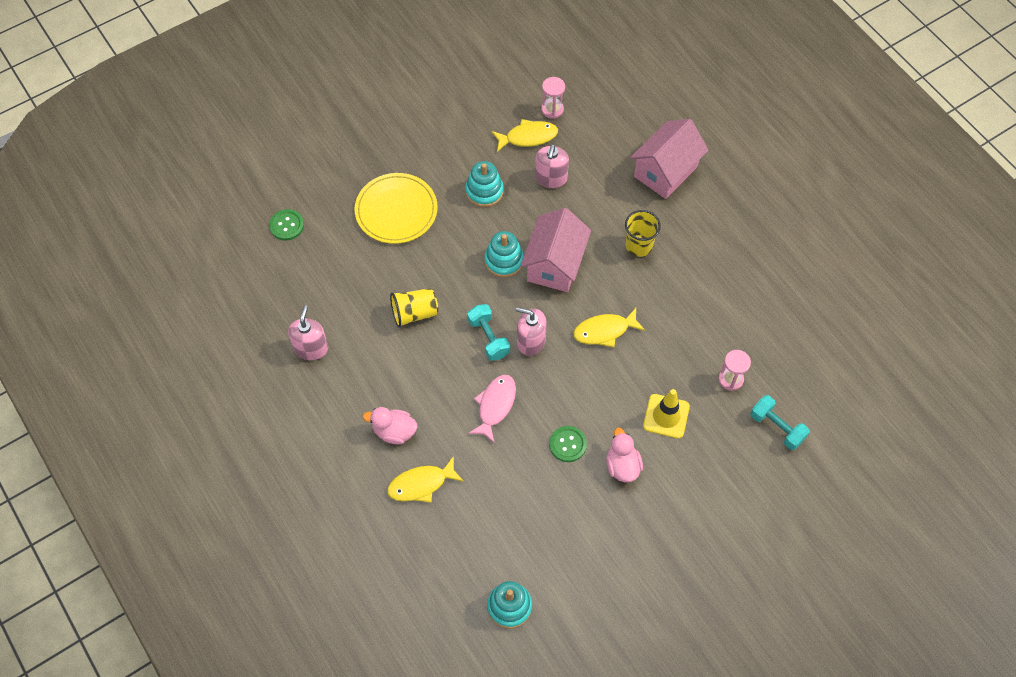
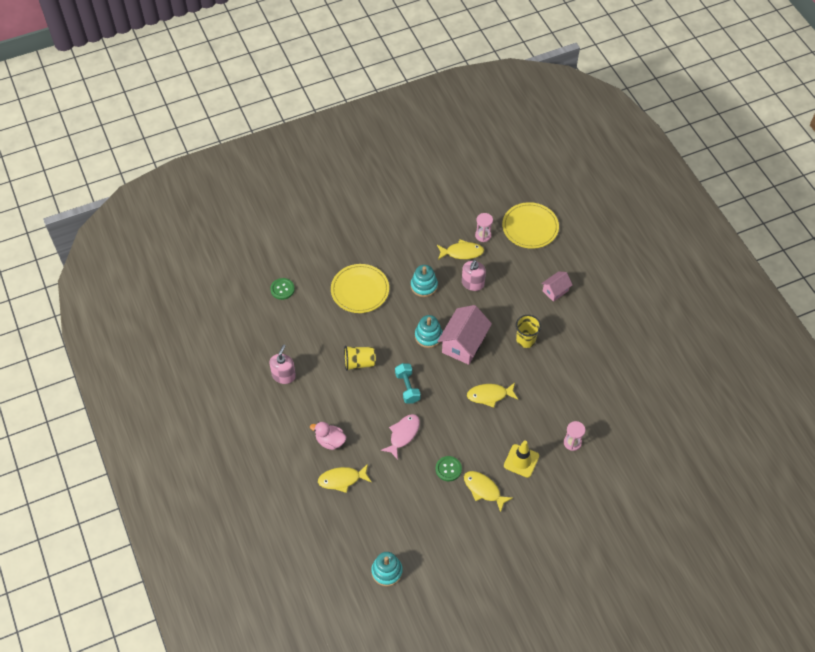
camera: 10 degrees right, 5 degrees down
(531, 341) = (436, 394): pink soap dispenser -> none
(614, 89) = (530, 227): none -> yellow plate
(622, 466) = (483, 490): pink duck -> yellow fish
(665, 171) = (555, 291): pink house -> pink house, size x0.55
(777, 427) = (598, 481): turquoise dumbbell -> none

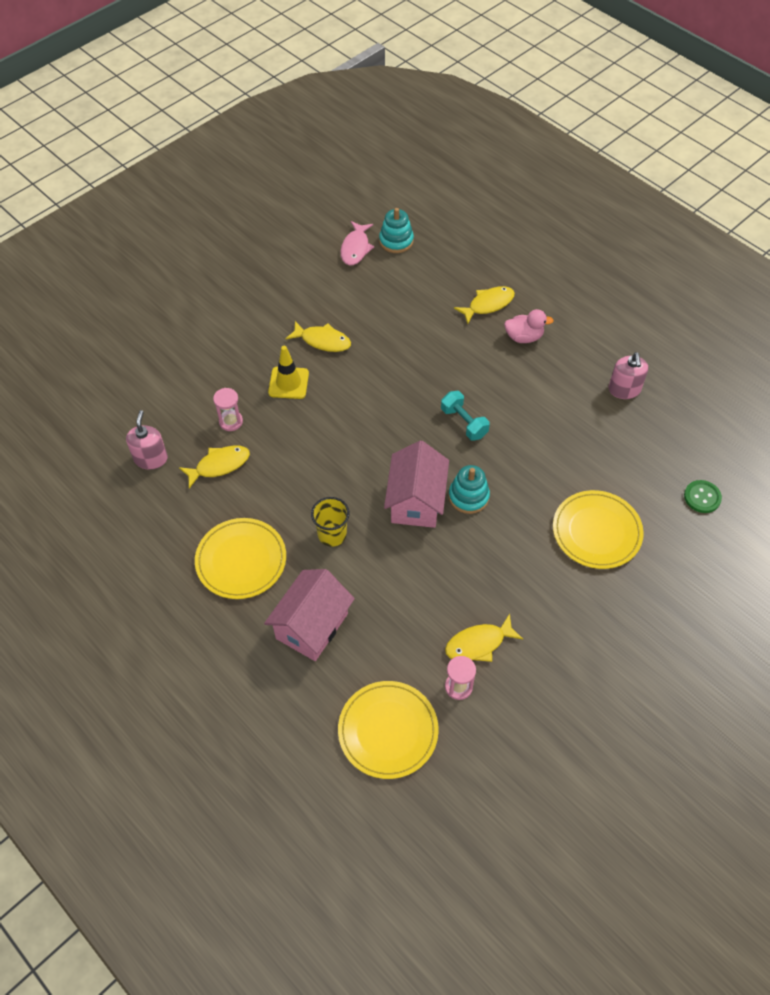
camera: 160 degrees right, 0 degrees up
(359, 363) = (541, 433): yellow cup -> none
(403, 434) = (442, 369): pink fish -> pink fish (355, 248)
(424, 286) = (510, 568): turquoise stacking toy -> none
(448, 469) = (372, 349): green button -> none
(472, 283) = (440, 596): pink soap dispenser -> pink soap dispenser (151, 458)
(489, 395) = (355, 445): yellow fish -> yellow fish (219, 465)
(555, 291) = (312, 626): pink house -> pink house, size x1.80
(588, 342) = (241, 560): none -> yellow plate

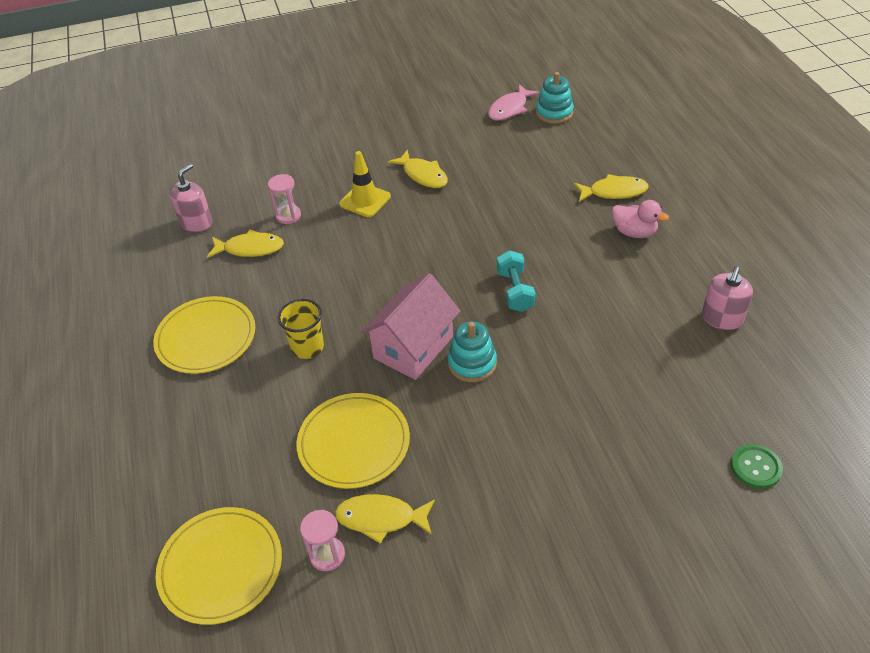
camera: 30 degrees right, 10 degrees down
(312, 626) = (224, 425): pink house -> none
(596, 531) = (596, 454): yellow plate -> yellow plate (354, 443)

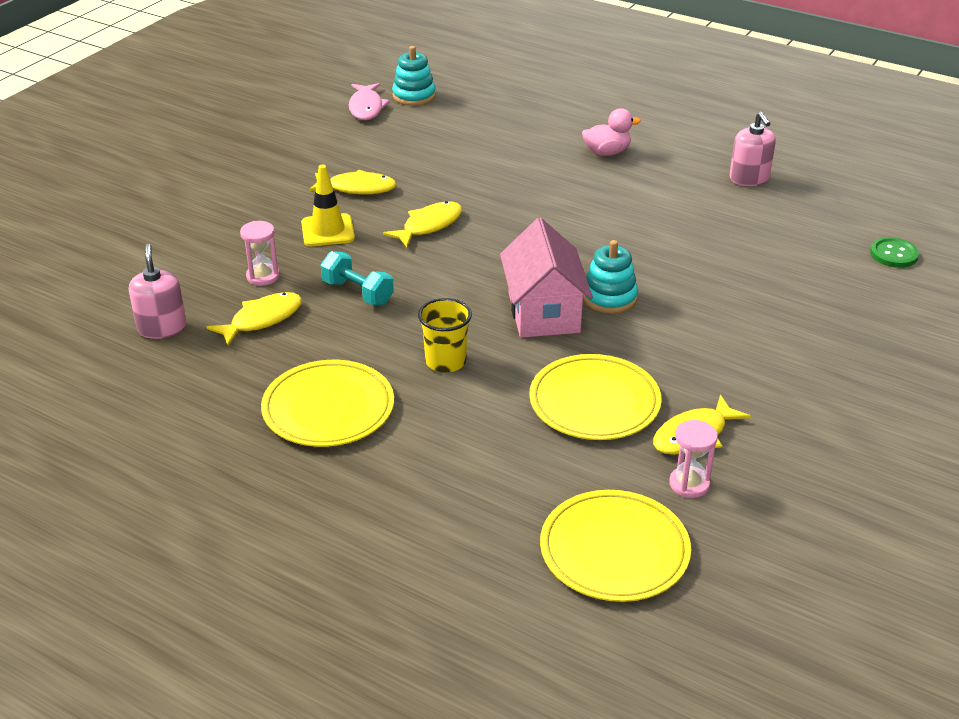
camera: 45 degrees left, 10 degrees down
(515, 291) = (570, 233): turquoise dumbbell -> turquoise dumbbell (358, 293)
(614, 192) = (550, 132): yellow fish -> yellow fish (429, 225)

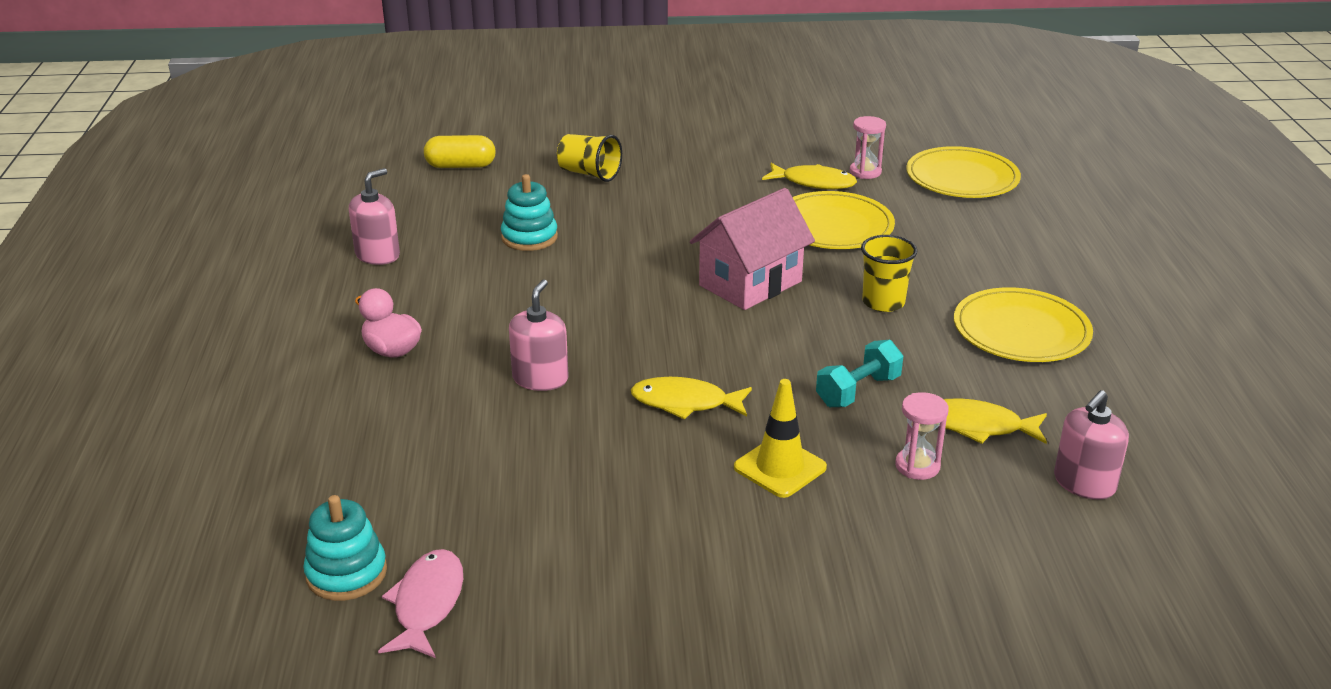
camera: 125 degrees left, 5 degrees down
(357, 188) = (665, 493): yellow fish -> none
(358, 293) = (858, 391): turquoise dumbbell -> turquoise dumbbell turned 45 degrees clockwise
(366, 107) = (427, 604): pink fish -> pink fish turned 45 degrees counterclockwise
(516, 188) = (540, 379): none -> pink soap dispenser
(609, 298) = (686, 261): turquoise stacking toy -> turquoise stacking toy (529, 237)
(824, 312) = (589, 174): none -> yellow cup
(893, 254) = (461, 166): green button -> yellow capsule

